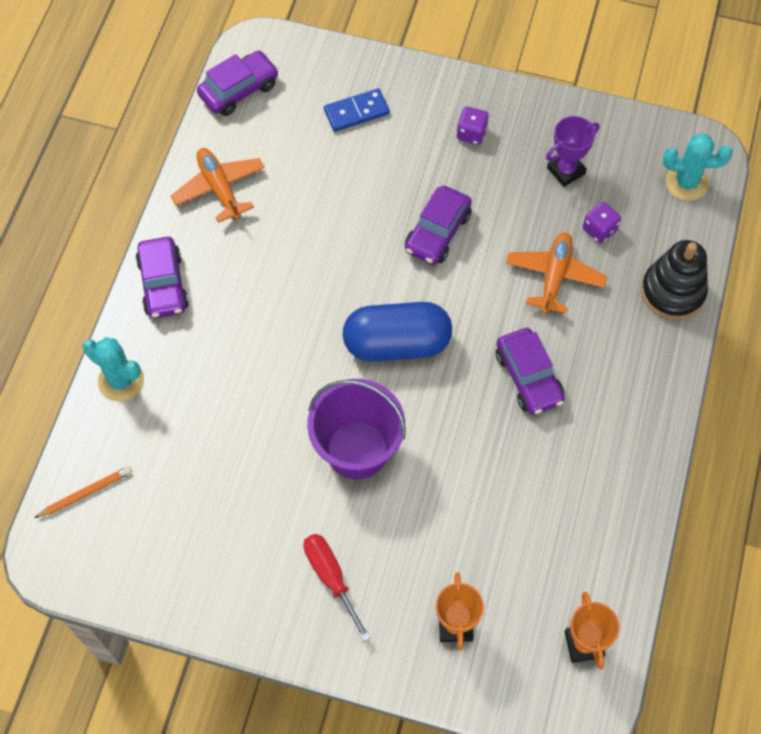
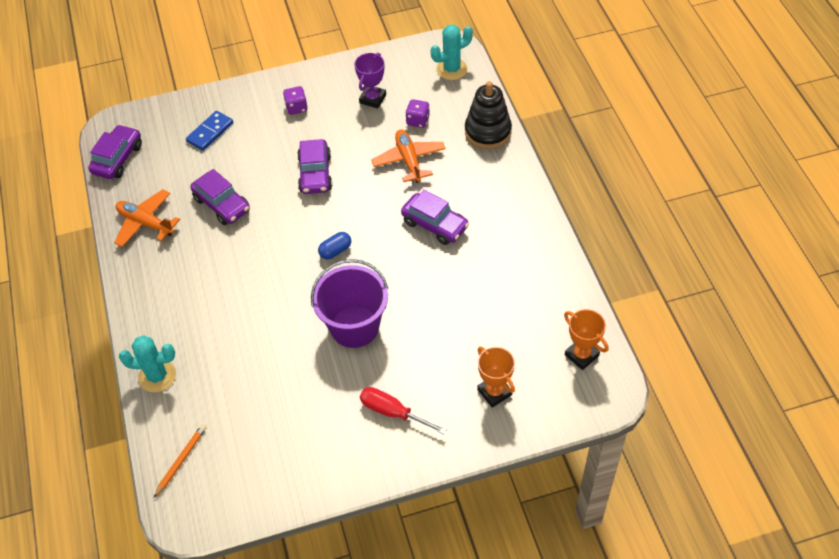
camera: 30 degrees left, 10 degrees down
(163, 284) = (146, 301): purple car -> purple car (222, 204)
(397, 344) = (335, 251): blue capsule -> blue capsule, size x0.44

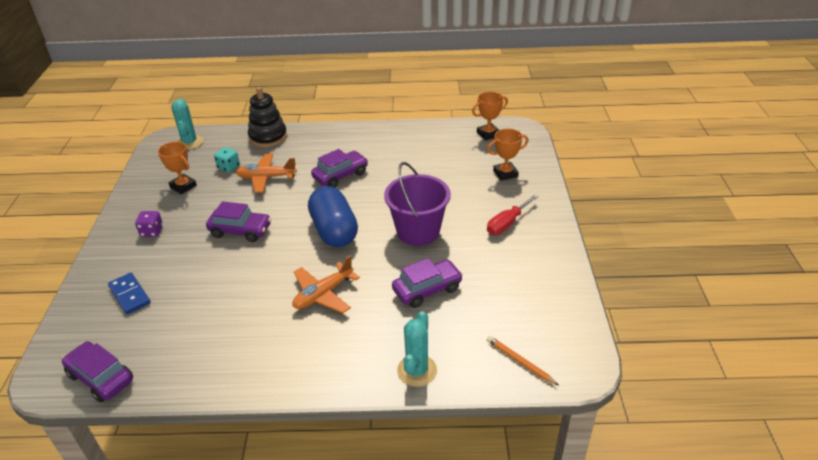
camera: 75 degrees left, 15 degrees down
(145, 223) = (213, 361): orange plane -> orange plane (323, 294)
(222, 204) = (231, 297): purple car -> purple car (427, 289)
(335, 251) = (334, 231): blue capsule -> blue capsule, size x2.29
(372, 99) = (183, 186): purple trophy -> orange trophy
(418, 121) = (228, 167): purple dice -> turquoise dice

